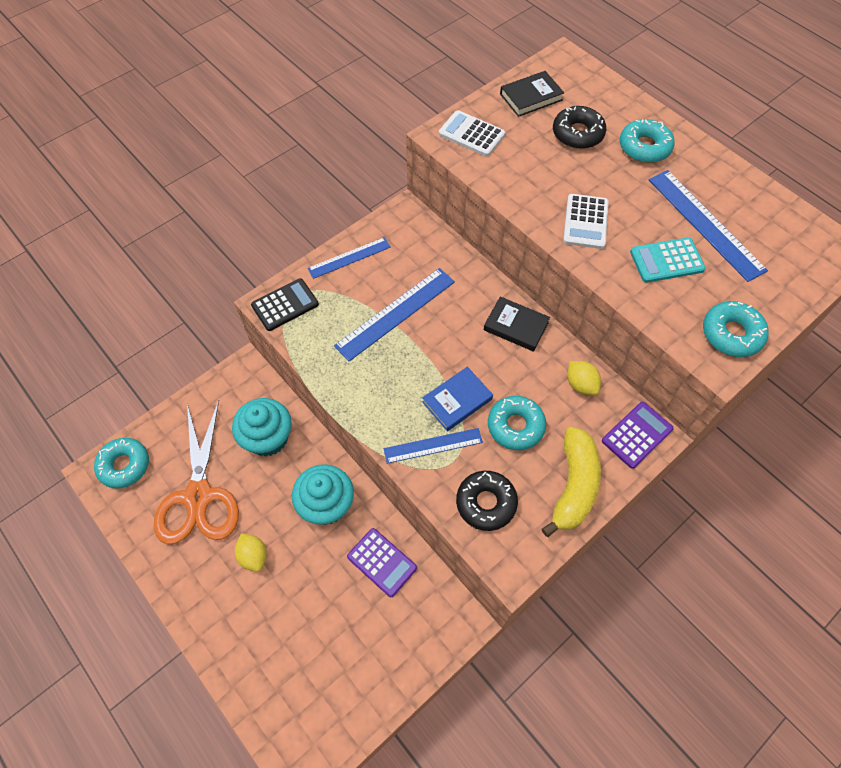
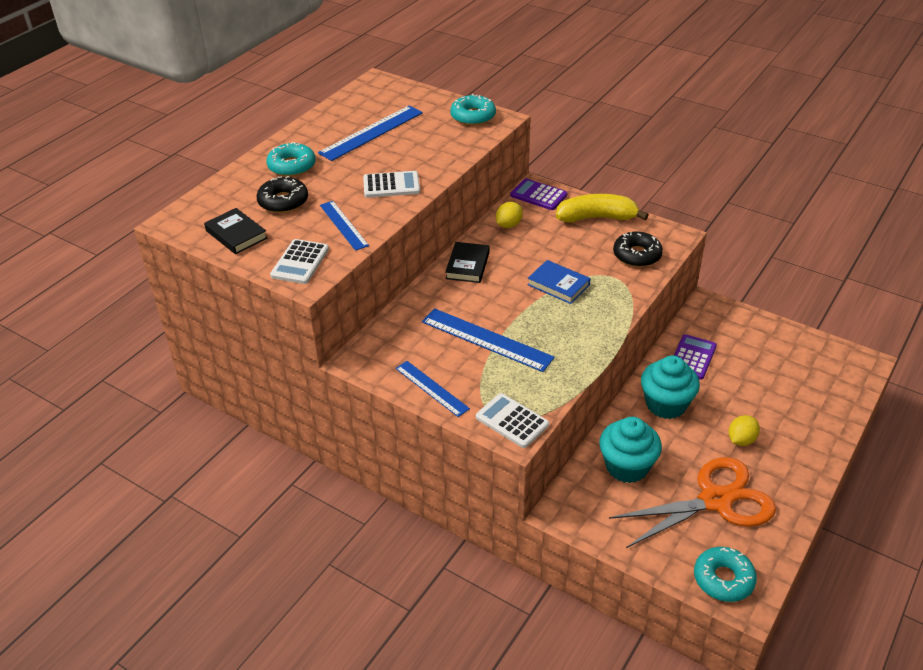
camera: 105 degrees left, 20 degrees down
(285, 305) = (512, 421): black calculator -> white calculator
(433, 445) = (606, 290): blue ruler -> blue ruler (343, 225)
(515, 426) = (564, 251): turquoise donut -> none
(666, 261) = (417, 146): turquoise calculator -> none

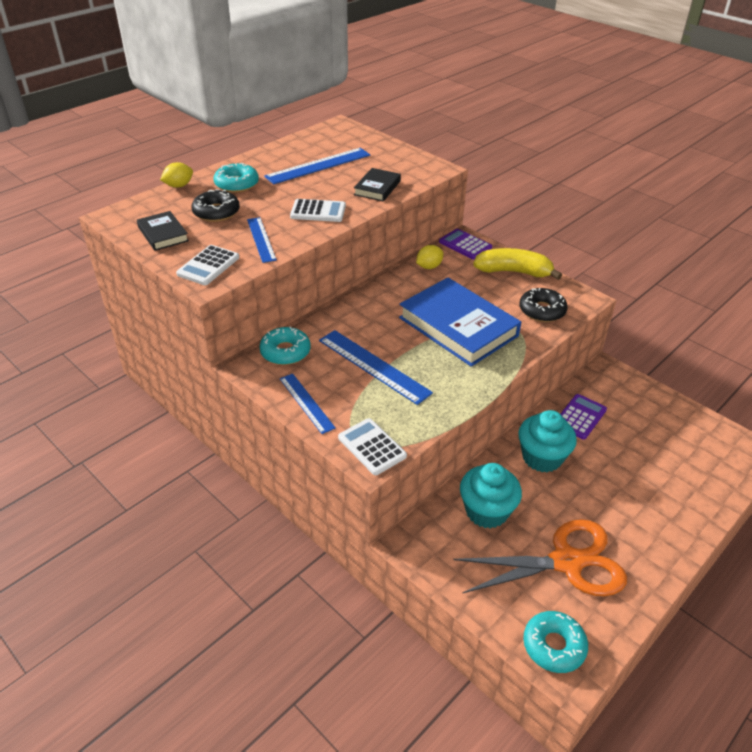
camera: 10 degrees right, 0 degrees up
(467, 265) = (379, 297): black book -> black book (377, 188)
(473, 116) = (414, 163): turquoise donut -> turquoise donut (285, 352)
(558, 285) = (458, 326): blue book -> blue book, size x2.02
(741, 440) = (608, 505): yellow lemon -> yellow lemon (179, 186)

